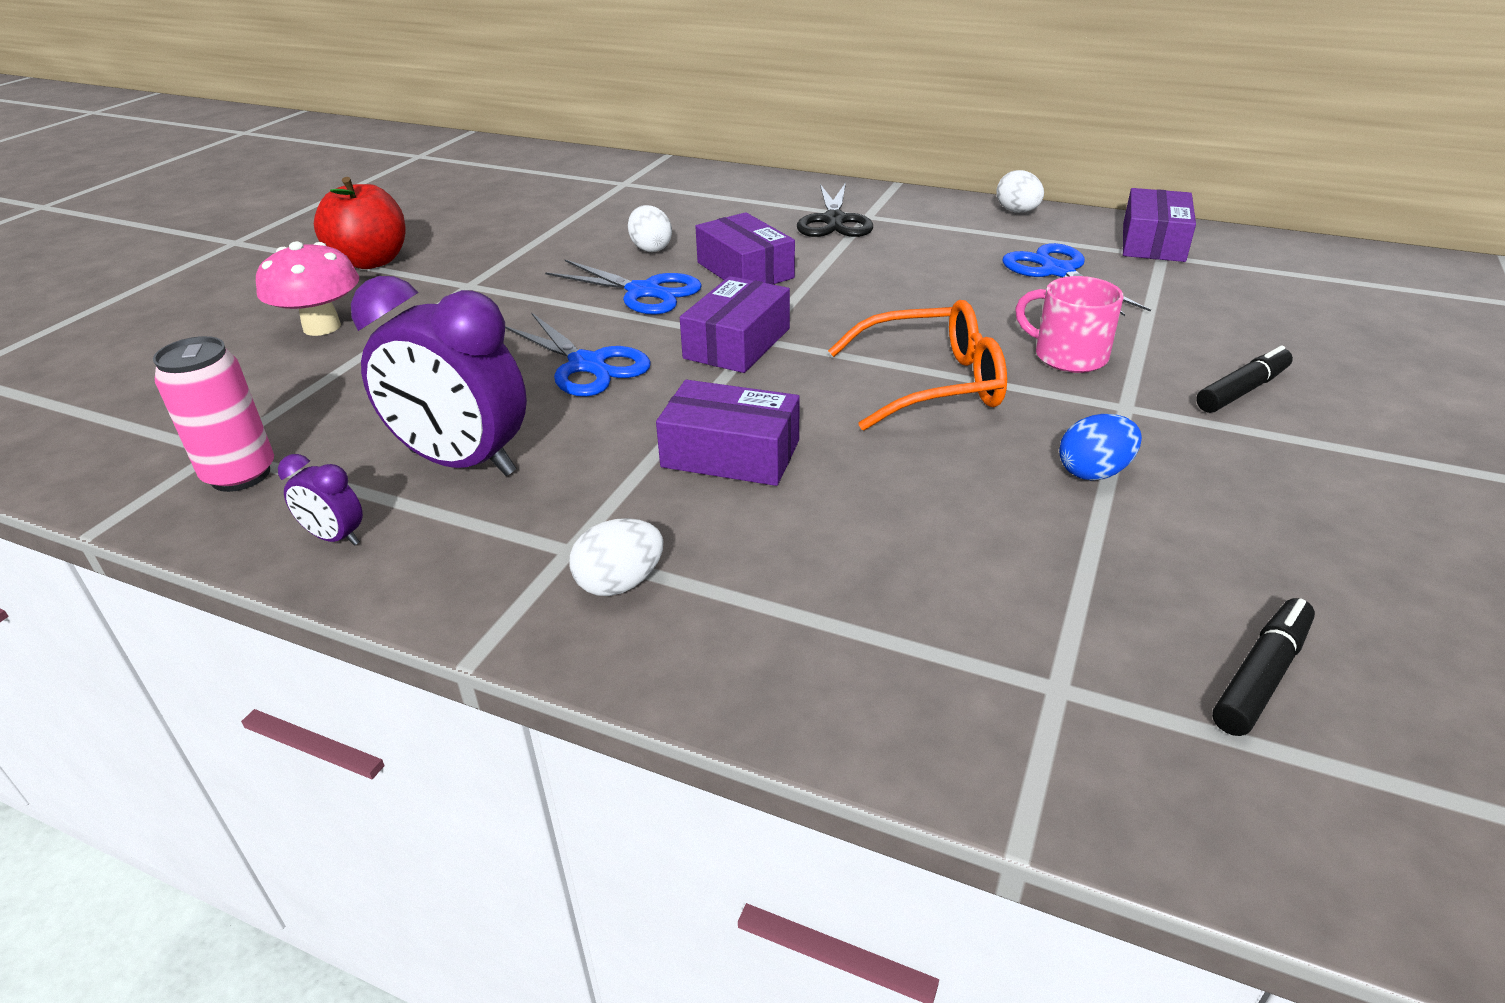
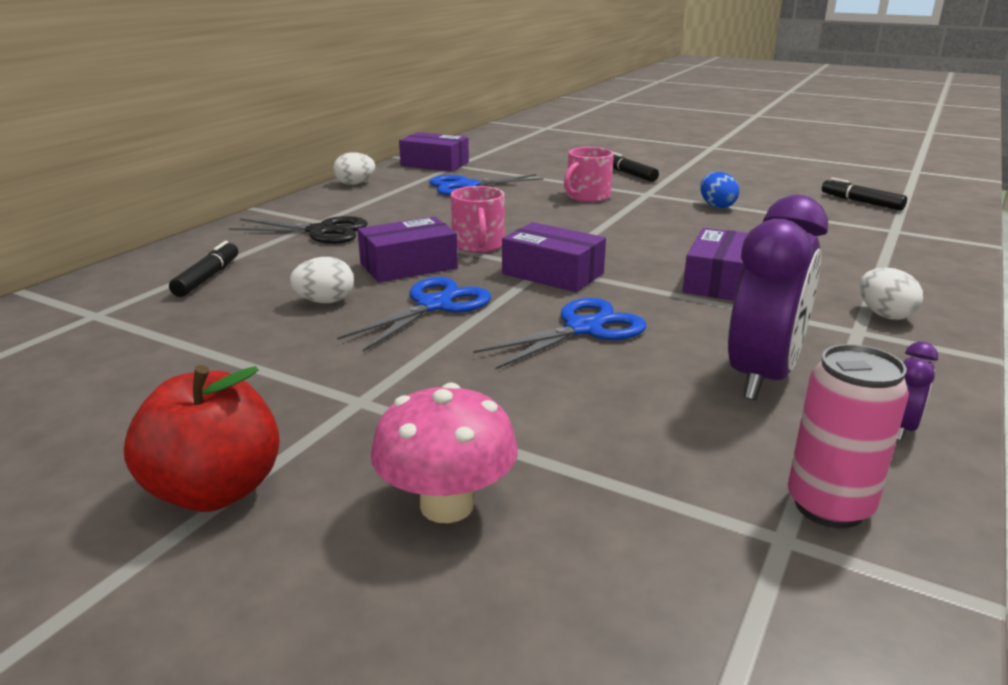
camera: 85 degrees left, 10 degrees down
(700, 200) = (207, 278): none -> black marker
(819, 297) = (478, 245): none -> pink mug
(930, 384) = (621, 227): orange glasses -> none

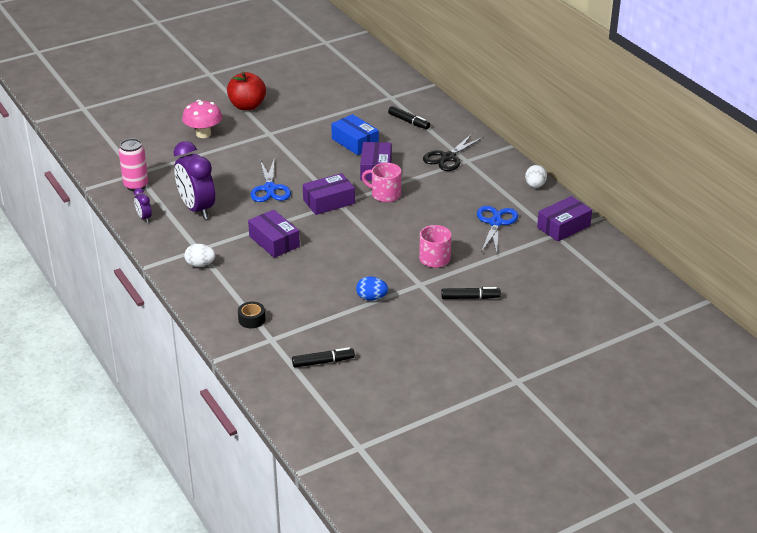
camera: 120 degrees right, 10 degrees up
(325, 302) = (355, 142): white egg -> blue box
(434, 305) = (326, 164): blue scissors -> none
(893, 248) = (251, 319): none -> black tape

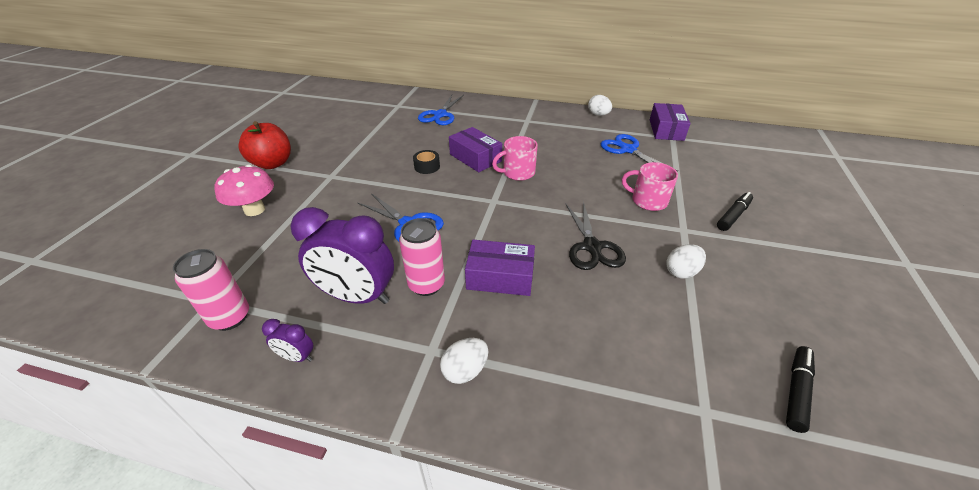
camera: 45 degrees left, 5 degrees up
(234, 223) = (426, 284): none -> pink can
(251, 319) = (641, 401): black tape -> black tape (427, 167)
(329, 202) = (484, 205): purple box -> none
(355, 142) = (423, 146): blue box -> none
(371, 298) = (681, 272): blue egg -> white egg
(409, 122) = (440, 115): black marker -> blue scissors
(448, 157) = (511, 124): black scissors -> black scissors (592, 247)

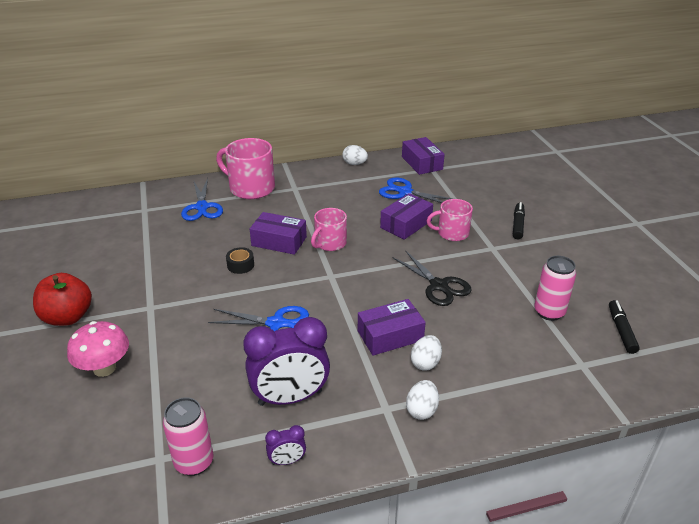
camera: 30 degrees left, 5 degrees down
(426, 284) = (338, 365): pink can -> pink can (549, 312)
(491, 111) = (251, 188): none -> pink mug
(605, 178) = (406, 224): none -> purple box
(681, 272) = (511, 281): white egg -> white egg (425, 363)

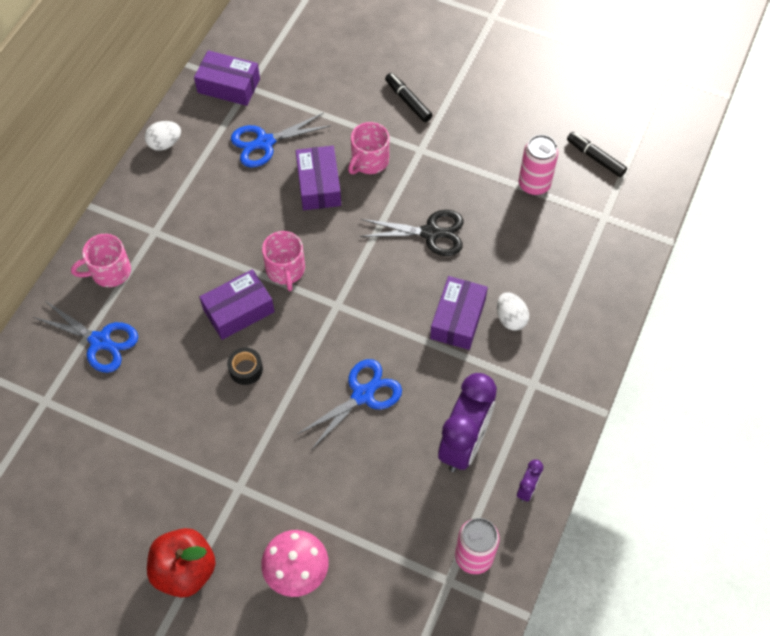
camera: 50 degrees left, 25 degrees up
(251, 188) = (109, 271): pink mug -> pink mug, size x0.63
(421, 410) = (555, 361): white egg -> none

